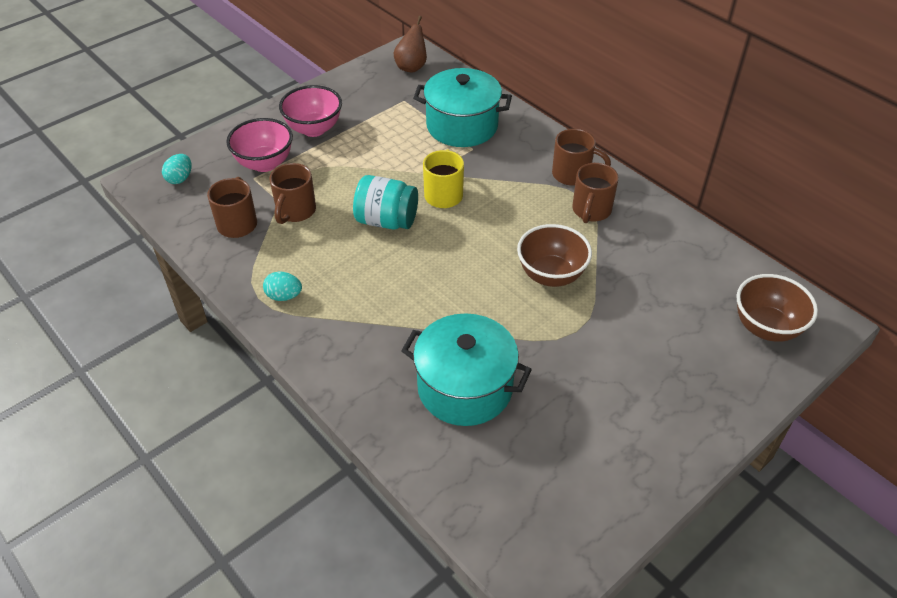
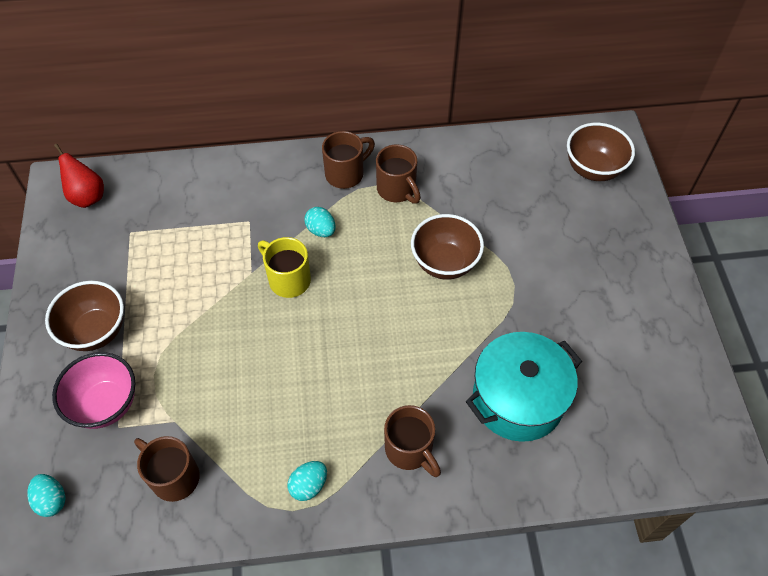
camera: 55 degrees left, 10 degrees up
(295, 211) = (202, 414): brown mug -> brown mug (410, 450)
(314, 129) = (96, 331): pink bowl -> brown bowl
(386, 221) = (282, 343): turquoise jar -> none
(411, 67) = (87, 196): brown pear -> red pear
(462, 126) = (211, 210): turquoise pot -> none
(505, 189) = (321, 230): none -> turquoise egg

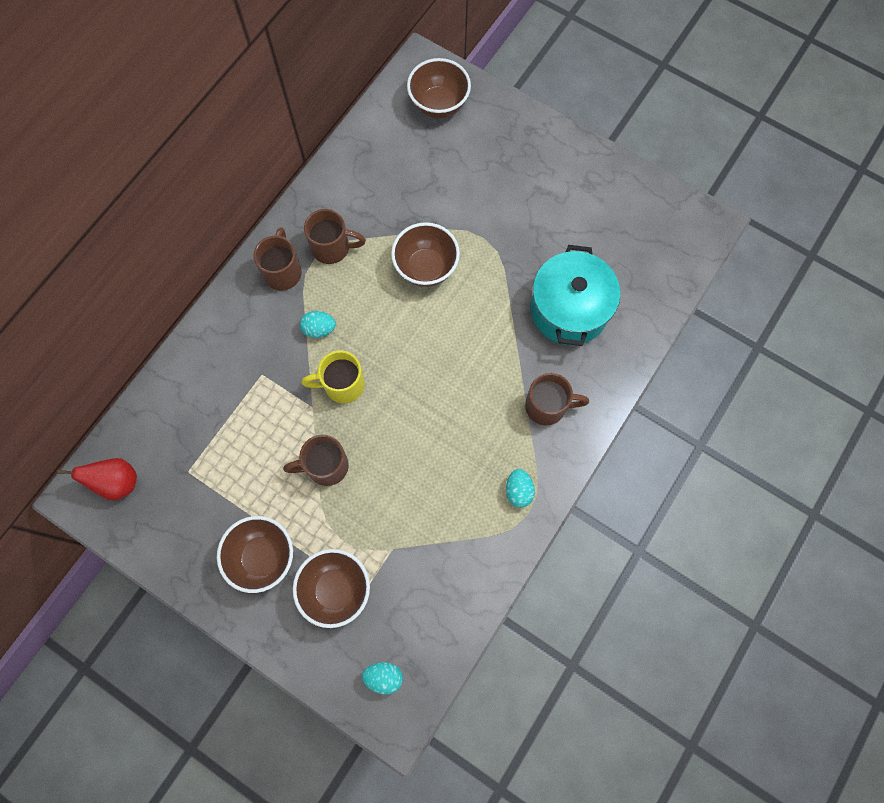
camera: 50 degrees left, 15 degrees up
(106, 404) = (336, 590): pink bowl -> brown bowl
(174, 477) = (437, 578): brown mug -> brown mug (325, 466)

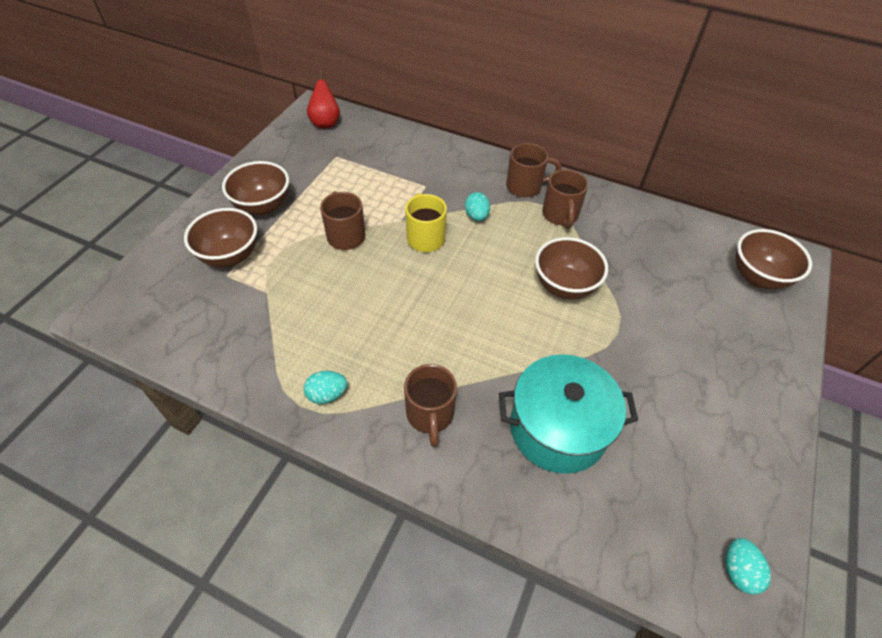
camera: 80 degrees right, 20 degrees down
(384, 677) = (144, 299): turquoise egg -> turquoise egg (738, 571)

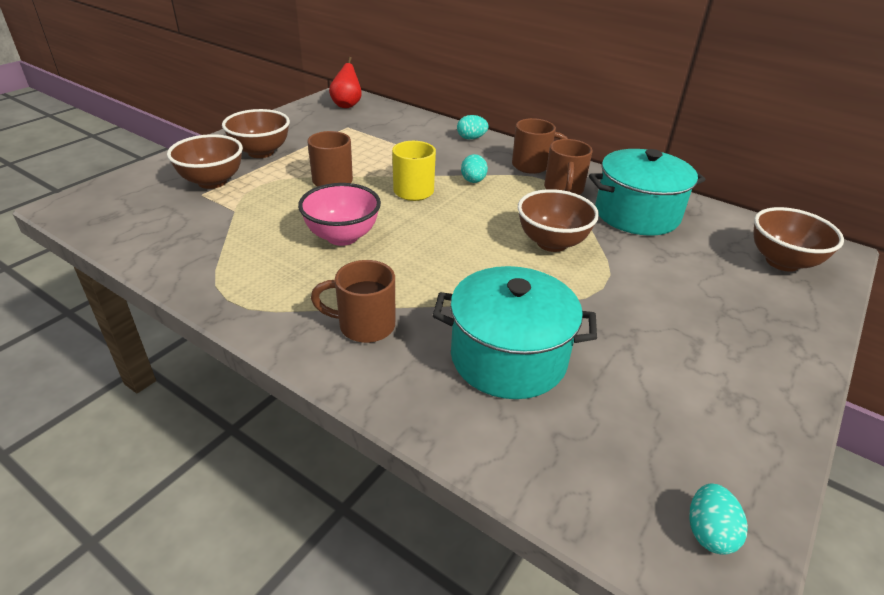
camera: 10 degrees right, 15 degrees down
(327, 394) = (259, 294): turquoise egg -> turquoise egg (471, 138)
(378, 310) = (342, 237): none -> pink bowl
(430, 415) = (364, 326): brown mug -> brown mug turned 90 degrees clockwise
(629, 237) = (637, 214): none -> turquoise pot

